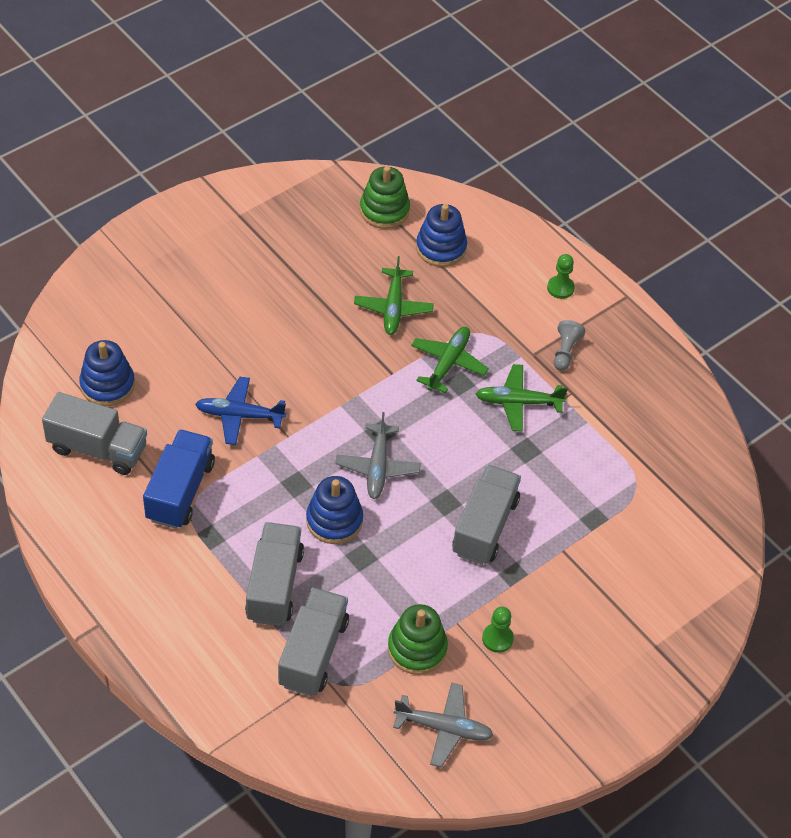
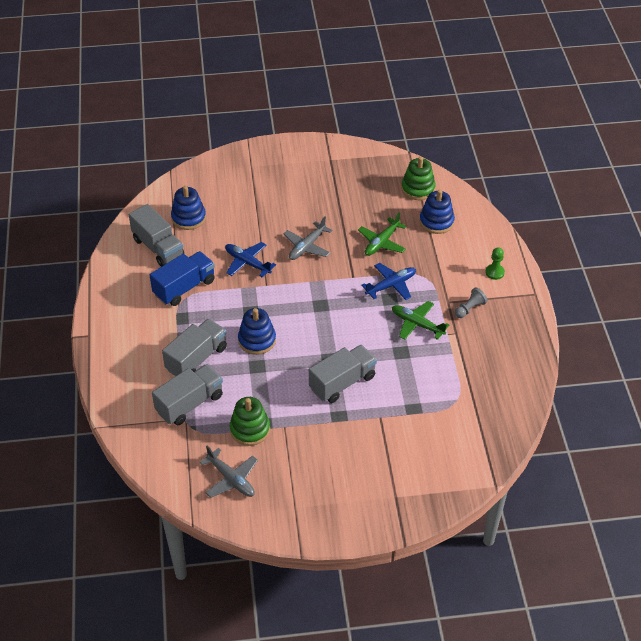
camera: 35 degrees right, 5 degrees down
(377, 467) = (304, 323): grey plane -> grey plane (307, 246)
(448, 363) = (391, 285): green plane -> blue plane
(497, 638) = (301, 446): green pawn -> none

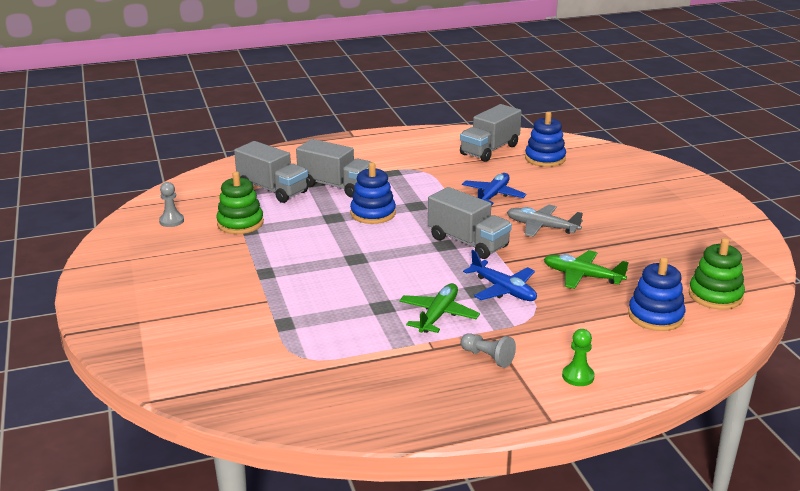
camera: 80 degrees right, 20 degrees down
(184, 288) = (436, 169): blue truck -> none
(231, 479) = (171, 221): grey plane -> grey pawn
(342, 382) = (319, 270): grey truck -> grey truck (468, 242)

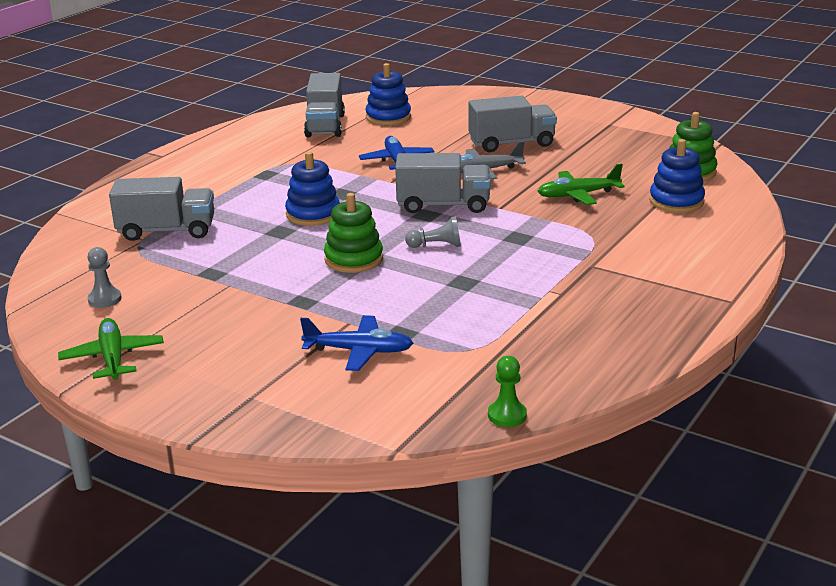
camera: 40 degrees left, 0 degrees up
(240, 223) = (190, 272): green stacking toy -> green stacking toy (353, 259)
(336, 186) = (229, 204): grey truck -> grey truck (511, 143)
(438, 315) = (521, 268): green plane -> green plane (113, 358)
(488, 357) = (614, 281): grey pawn -> grey pawn (437, 246)
(503, 290) = (537, 229): blue plane -> blue plane (359, 351)
(578, 376) = (697, 264): green pawn -> green pawn (507, 415)

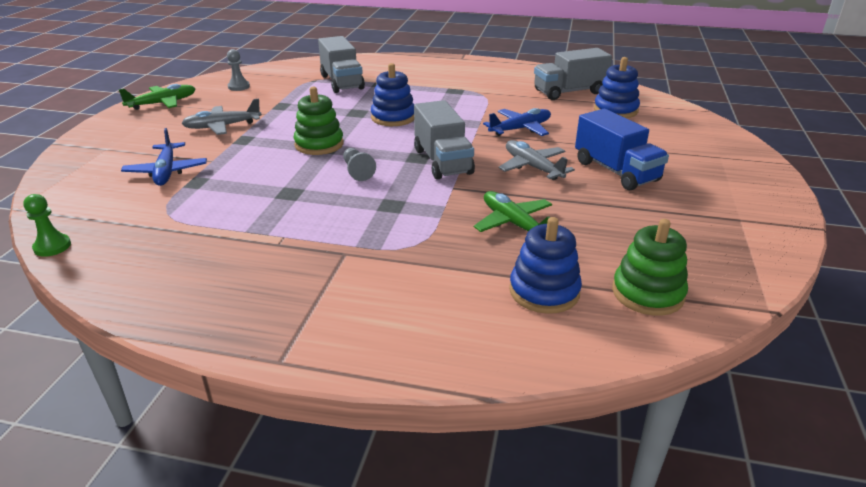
camera: 70 degrees right, 5 degrees up
(246, 314) = (222, 126): none -> grey plane
(511, 143) = (616, 171): grey truck -> blue truck

